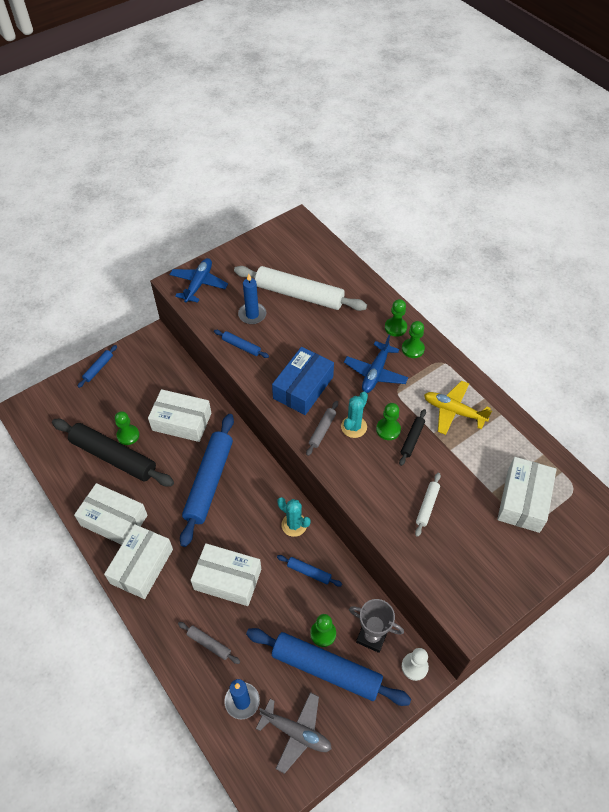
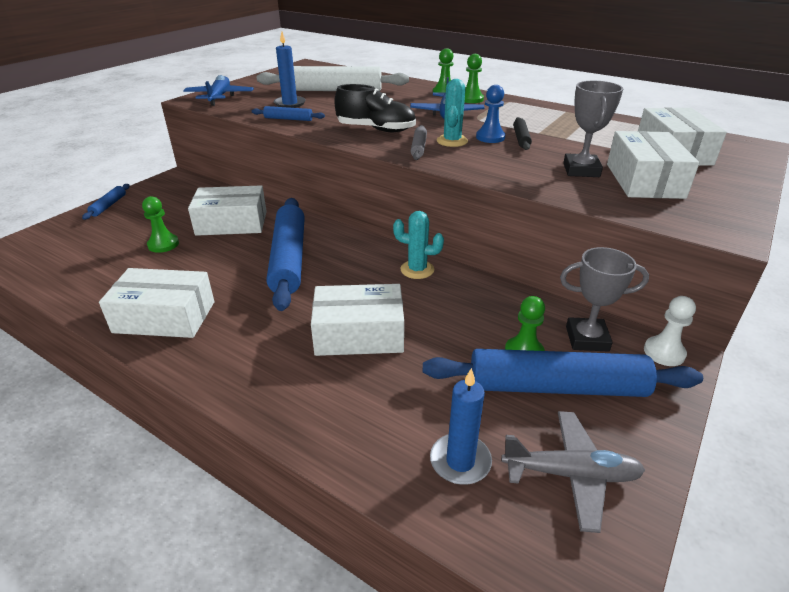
camera: 20 degrees left, 20 degrees down
(114, 457) = (148, 264): black rolling pin -> none
(142, 566) = (223, 351): white box -> white box (644, 180)
(209, 644) = (368, 407): grey rolling pin -> none
(303, 387) = (376, 129): blue box -> black shoe
(309, 572) = (463, 303): blue rolling pin -> none
(388, 429) = (490, 137): green pawn -> blue pawn
(427, 506) = (581, 170): white rolling pin -> grey trophy
(453, 411) = (545, 120): yellow plane -> none

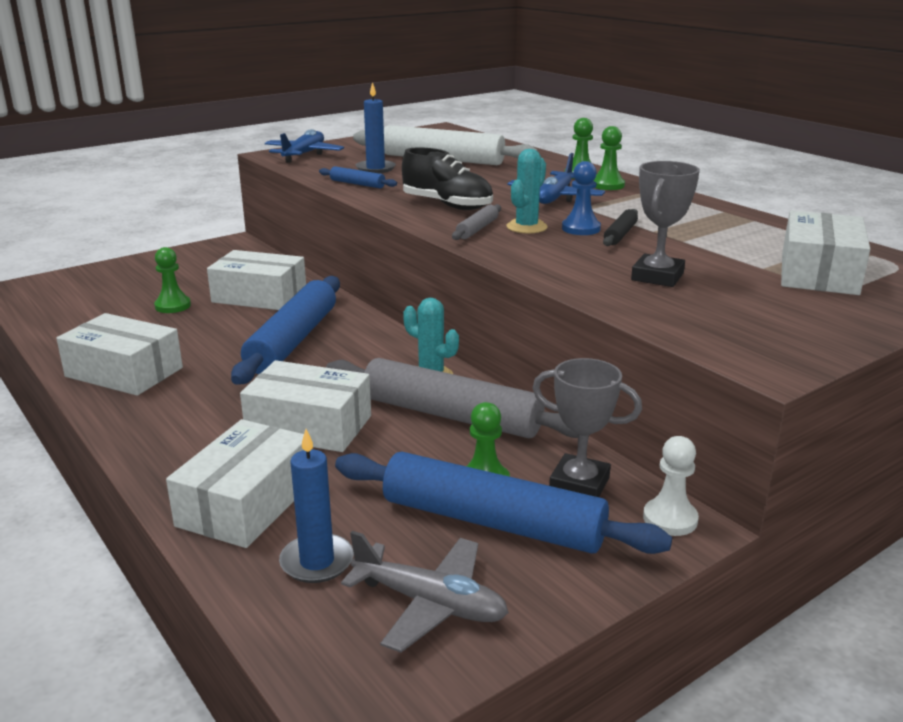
camera: 20 degrees right, 10 degrees down
(108, 205) = (146, 261): blue rolling pin -> none
(457, 301) = (451, 415): none -> grey rolling pin
(644, 180) = (730, 298): white box -> white box (246, 503)

